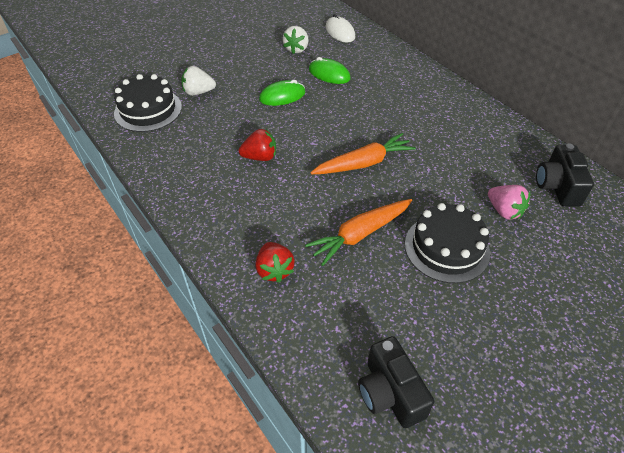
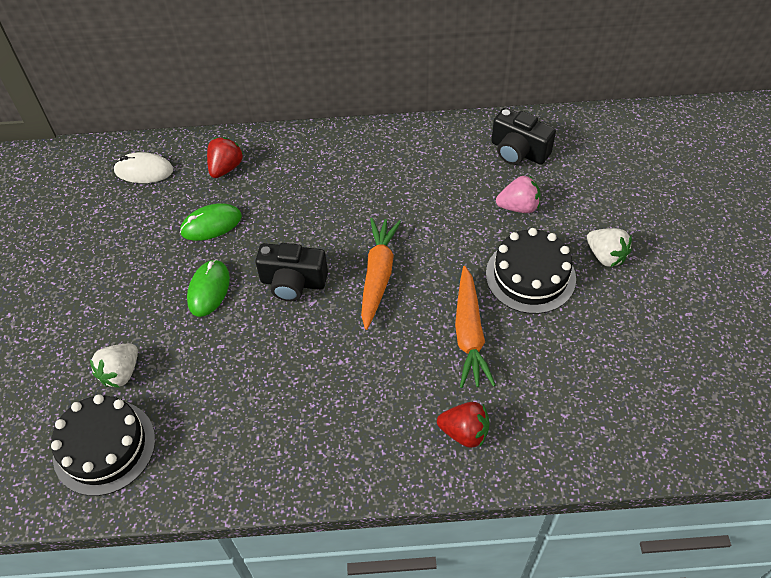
camera: 55 degrees left, 5 degrees up
(260, 157) = (294, 364): red strawberry -> red strawberry (226, 168)
(296, 49) = (134, 229): white strawberry -> white strawberry (605, 256)
(390, 393) = (650, 411): black camera -> black camera (293, 282)

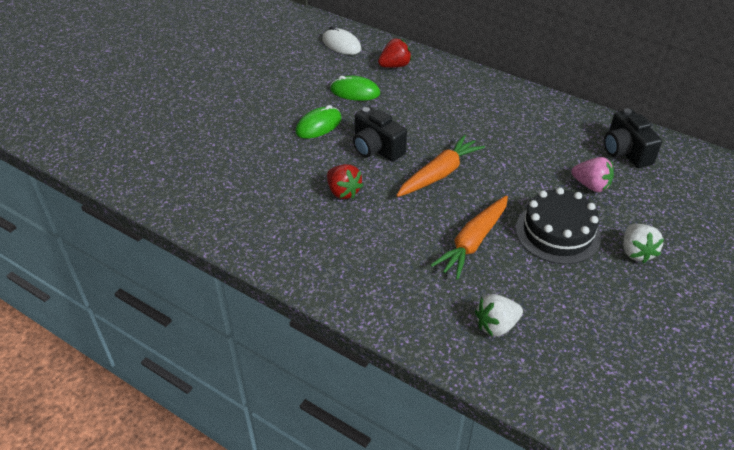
camera: 35 degrees right, 10 degrees down
(104, 447) = (177, 174): black cake -> none
(121, 373) = (224, 142): white strawberry -> white strawberry (496, 325)
(464, 432) = (410, 298): red strawberry -> red strawberry (343, 192)

